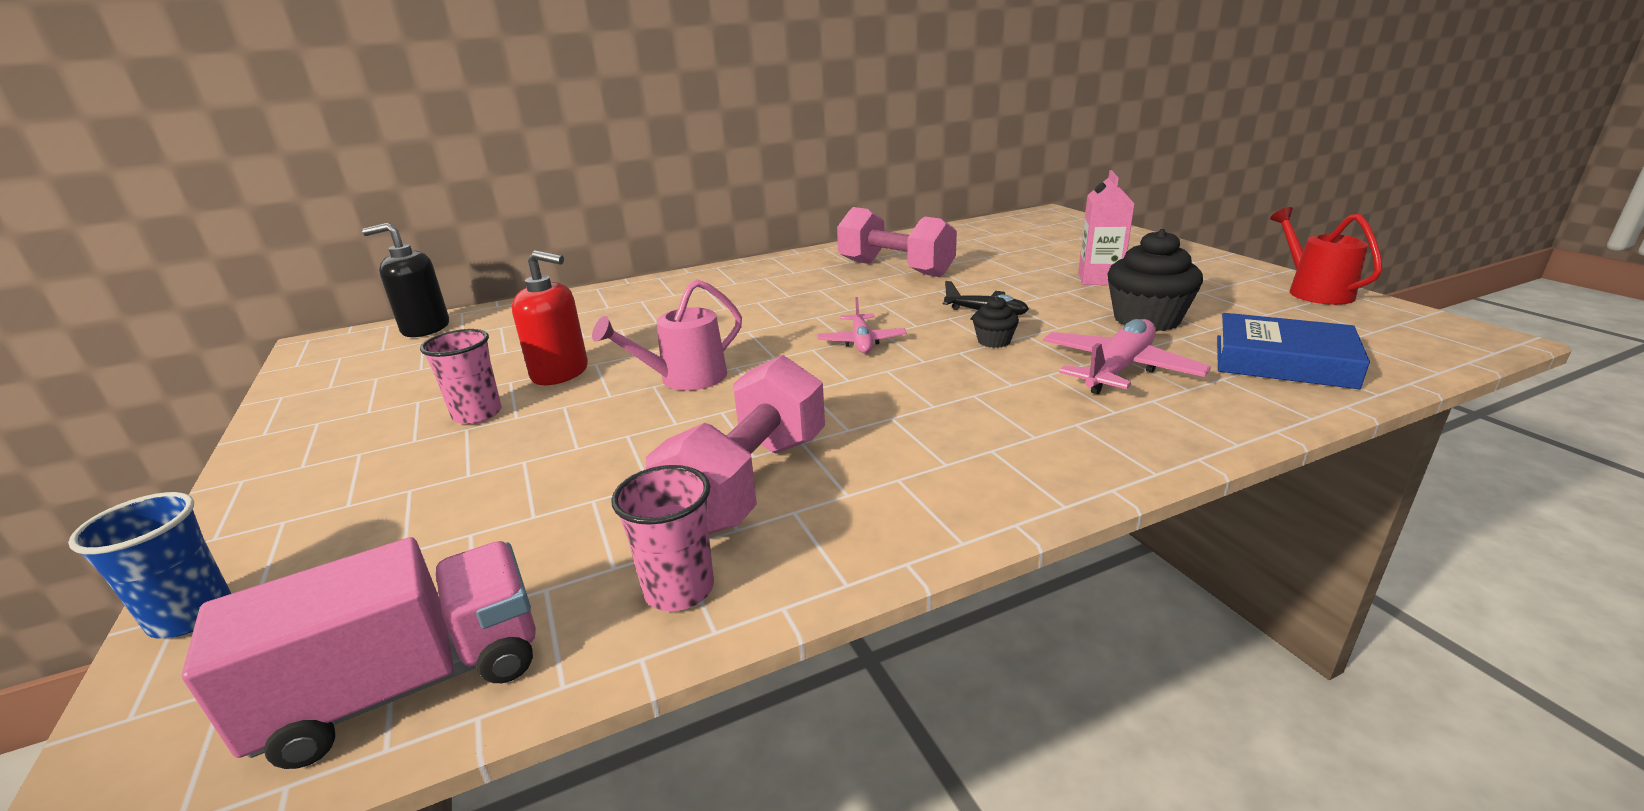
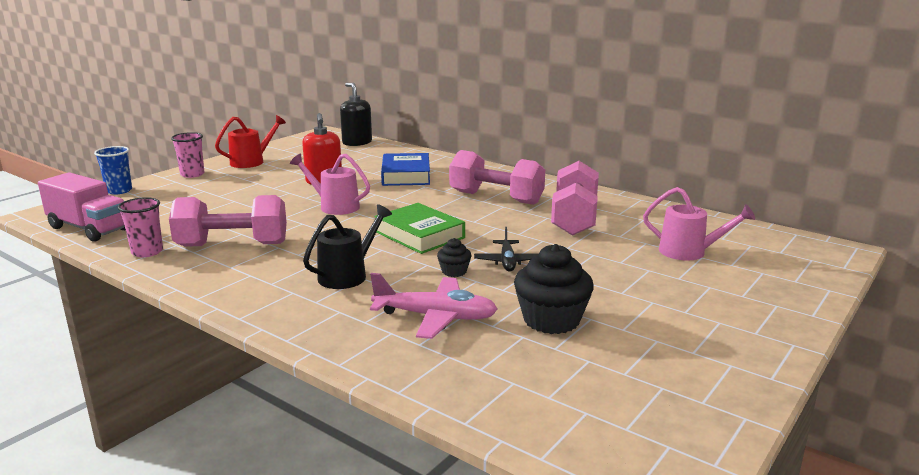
camera: 60 degrees right, 5 degrees down
(477, 414) = (271, 180): pink cup -> pink cup (192, 174)
(789, 288) = (496, 198): none -> pink dumbbell
(861, 342) = (419, 235): pink plane -> green book
(958, 402) = (348, 275): none -> black watering can
(1019, 248) = (689, 252): none -> pink watering can
(1099, 279) = (639, 293): pink carton -> none
(1283, 361) = (504, 380): blue book -> blue book (406, 175)
(1313, 291) = (726, 399): red watering can -> red watering can (252, 161)

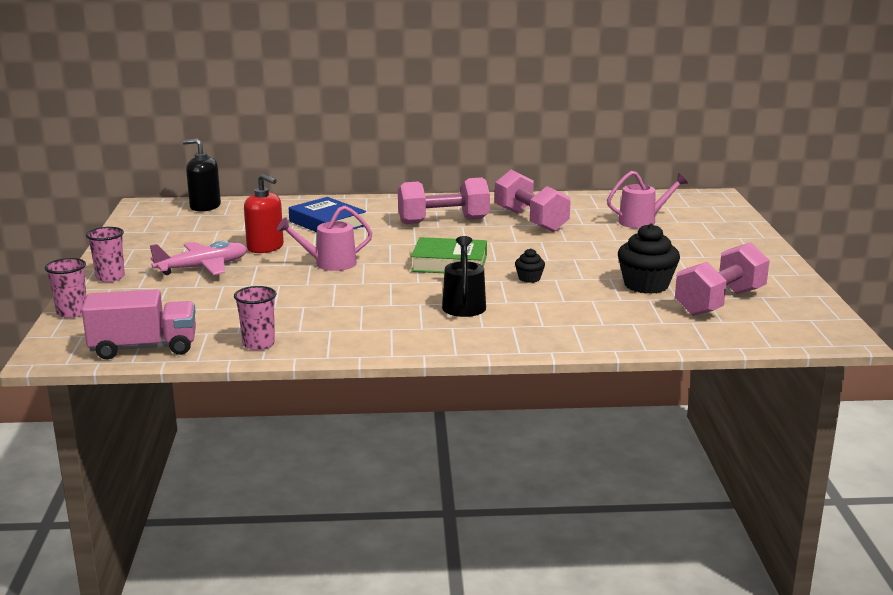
camera: 40 degrees left, 0 degrees up
(119, 191) = (72, 312): blue cup -> pink cup
(232, 245) = (320, 315): pink dumbbell -> pink dumbbell (719, 302)
(252, 161) = (142, 250): red watering can -> none
(435, 317) = (579, 307): pink plane -> pink plane (202, 267)
(507, 262) = (549, 261): black plane -> none

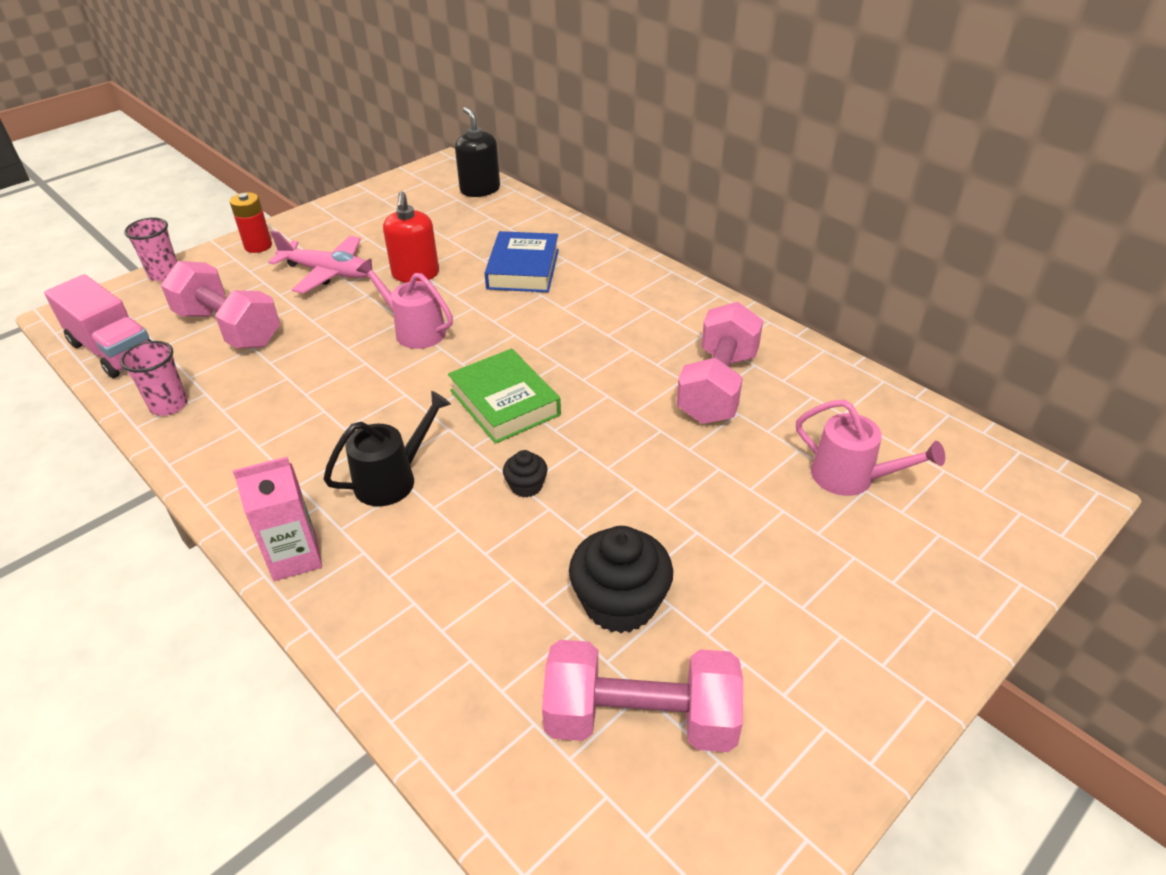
camera: 50 degrees right, 20 degrees up
(110, 277) = (258, 246): pink cup -> red battery
(443, 221) = (627, 330): pink dumbbell -> pink dumbbell (229, 328)
(486, 342) = (295, 557): none -> pink carton

